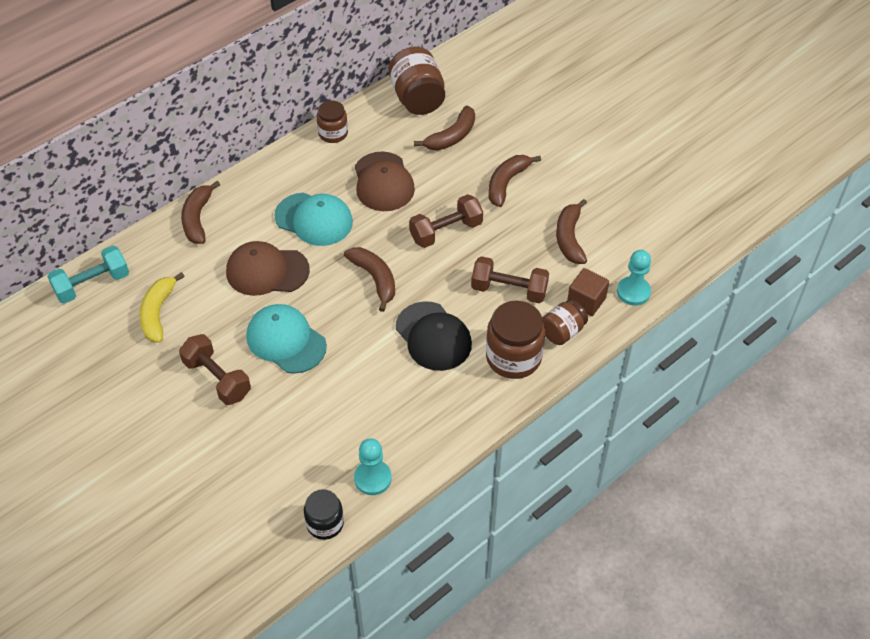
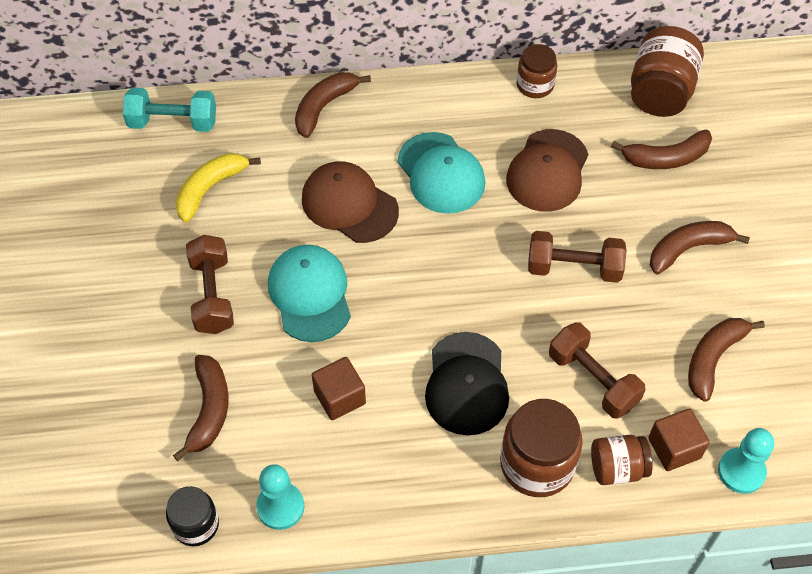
camera: 35 degrees right, 5 degrees up
(358, 391) = (339, 397): none -> brown cube
(375, 279) = (454, 279): brown banana -> brown banana (209, 410)

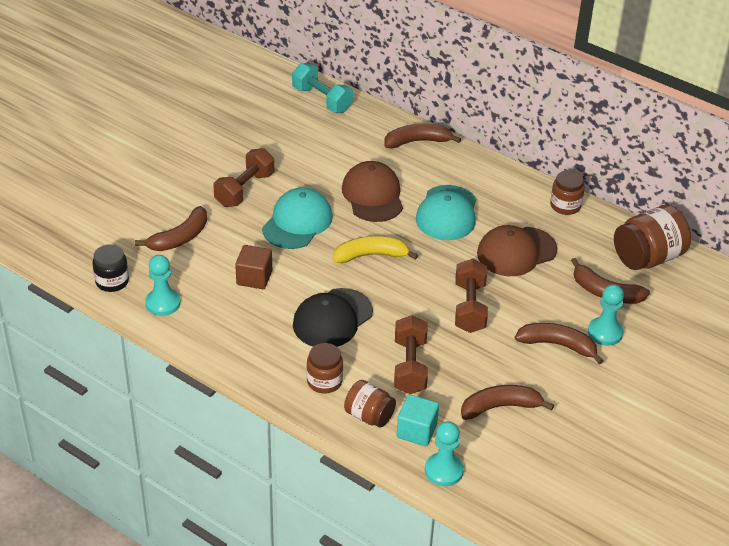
camera: 40 degrees right, 15 degrees down
(210, 189) = (304, 142): yellow banana -> yellow banana (371, 255)
(537, 464) = (324, 381): brown jar -> brown jar, size x0.61
(574, 268) = (469, 307): brown dumbbell -> brown dumbbell turned 45 degrees clockwise
(674, 448) = (416, 431): brown cube -> turquoise cube
(710, 203) = (605, 332): none -> turquoise pawn

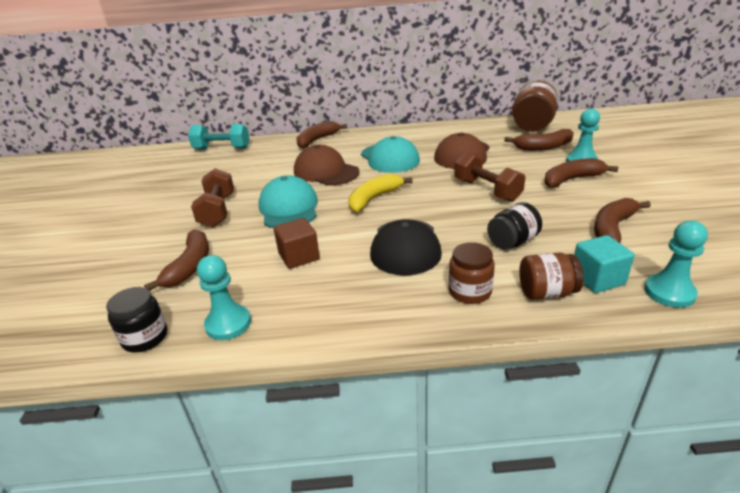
camera: 35 degrees left, 10 degrees down
(410, 366) = (512, 242): brown dumbbell -> black jar
(565, 205) = (451, 127): brown jar -> none

